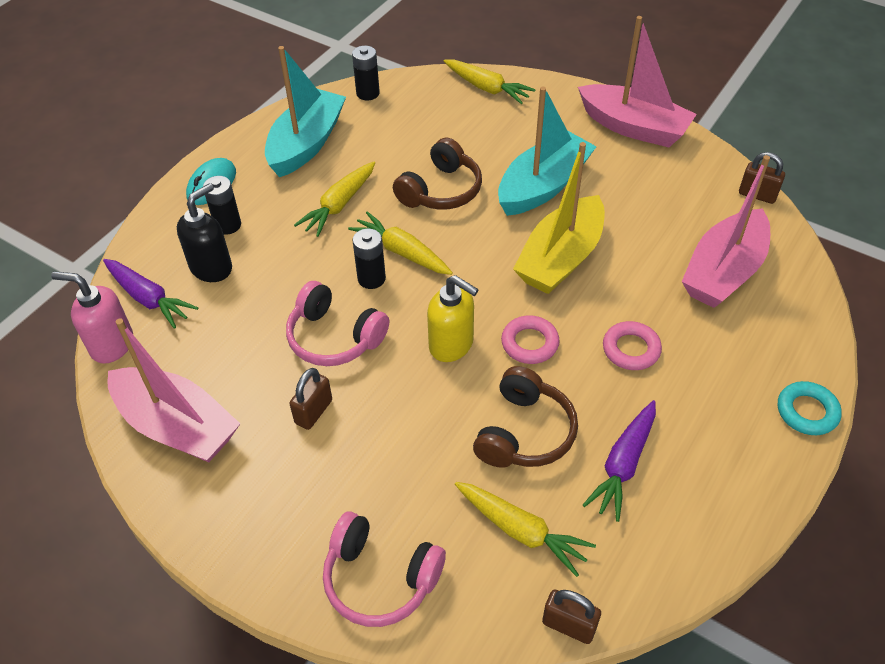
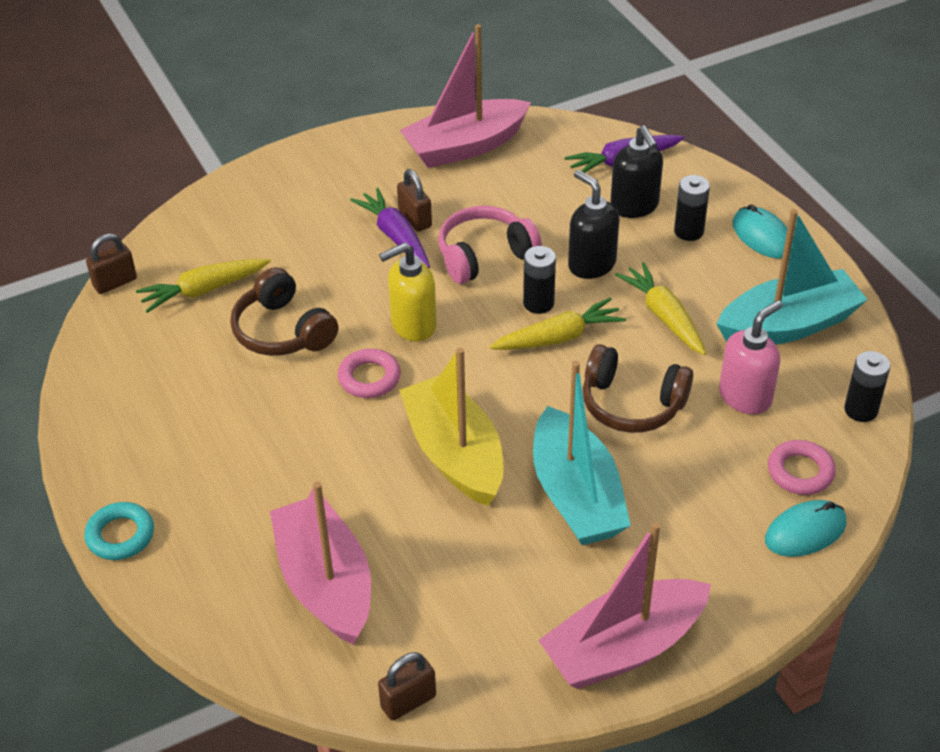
camera: 120 degrees right, 5 degrees down
(111, 345) = (582, 131): pink soap dispenser -> pink soap dispenser (745, 397)
(304, 266) = (591, 264): none -> black soap dispenser
(307, 144) = (788, 325): turquoise boat -> turquoise boat turned 75 degrees counterclockwise
(380, 578) = (241, 206): pink headphones -> none
(440, 190) = (632, 403): brown headphones -> brown headphones turned 45 degrees counterclockwise
(487, 88) = (805, 532): yellow carrot -> turquoise mouse
(623, 465) = (197, 376): purple carrot -> purple carrot (395, 236)
(631, 349) = (299, 446): pink ring -> pink ring (800, 472)

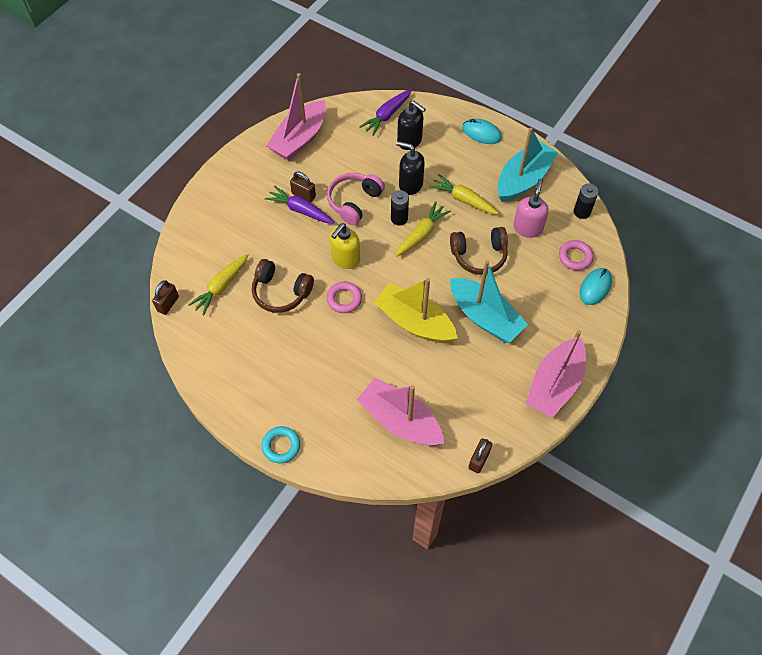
camera: 30 degrees left, 15 degrees up
(688, 231) = (445, 145): black battery -> none

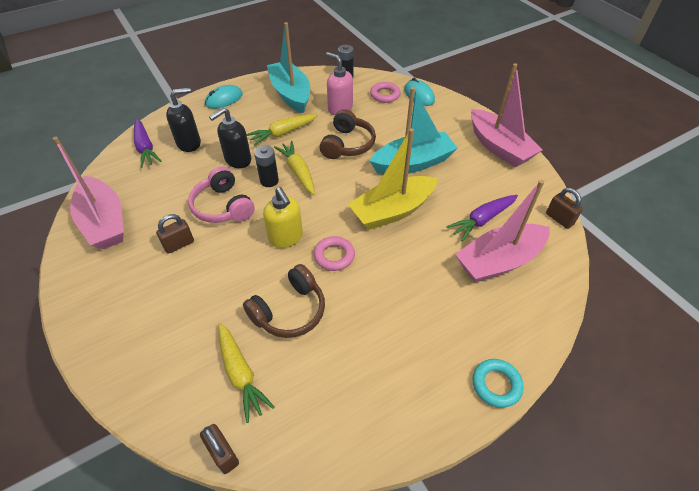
camera: 65 degrees left, 10 degrees down
(300, 210) = (195, 254): purple carrot -> purple carrot (482, 220)

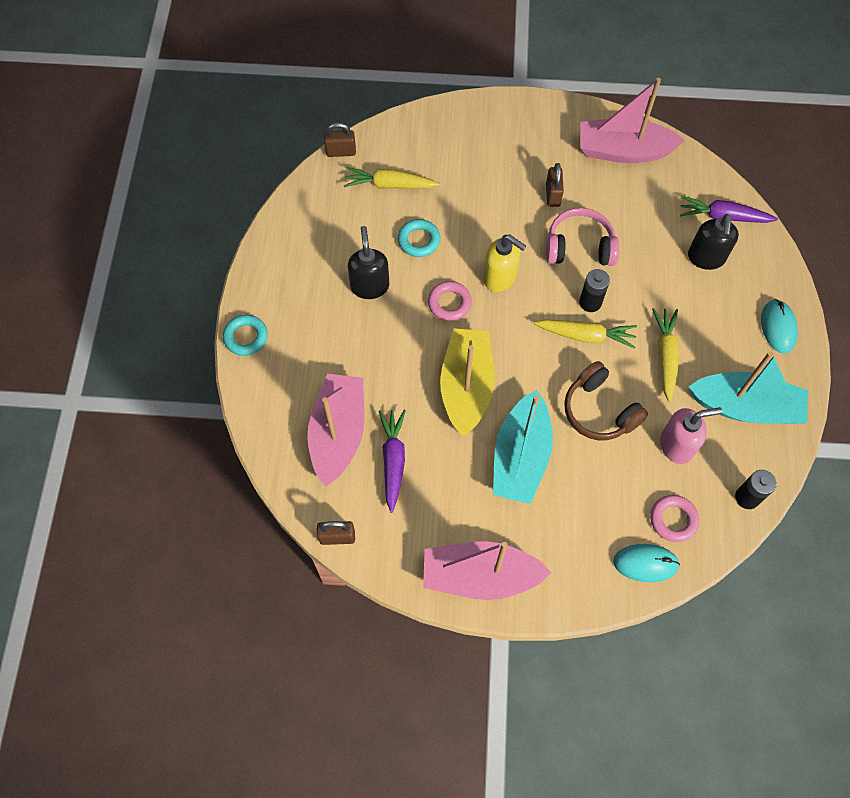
camera: 125 degrees right, 15 degrees up
(237, 160) = (645, 290): black soap dispenser -> black soap dispenser (370, 286)
(286, 237) = (500, 278): yellow soap dispenser -> yellow soap dispenser turned 150 degrees counterclockwise
(289, 311) = (419, 240): brown headphones -> turquoise ring

